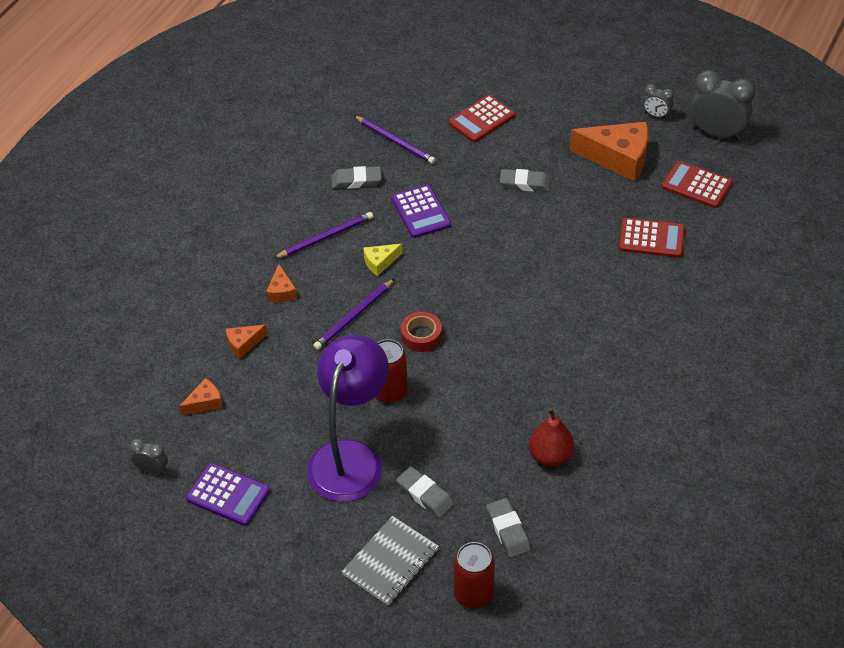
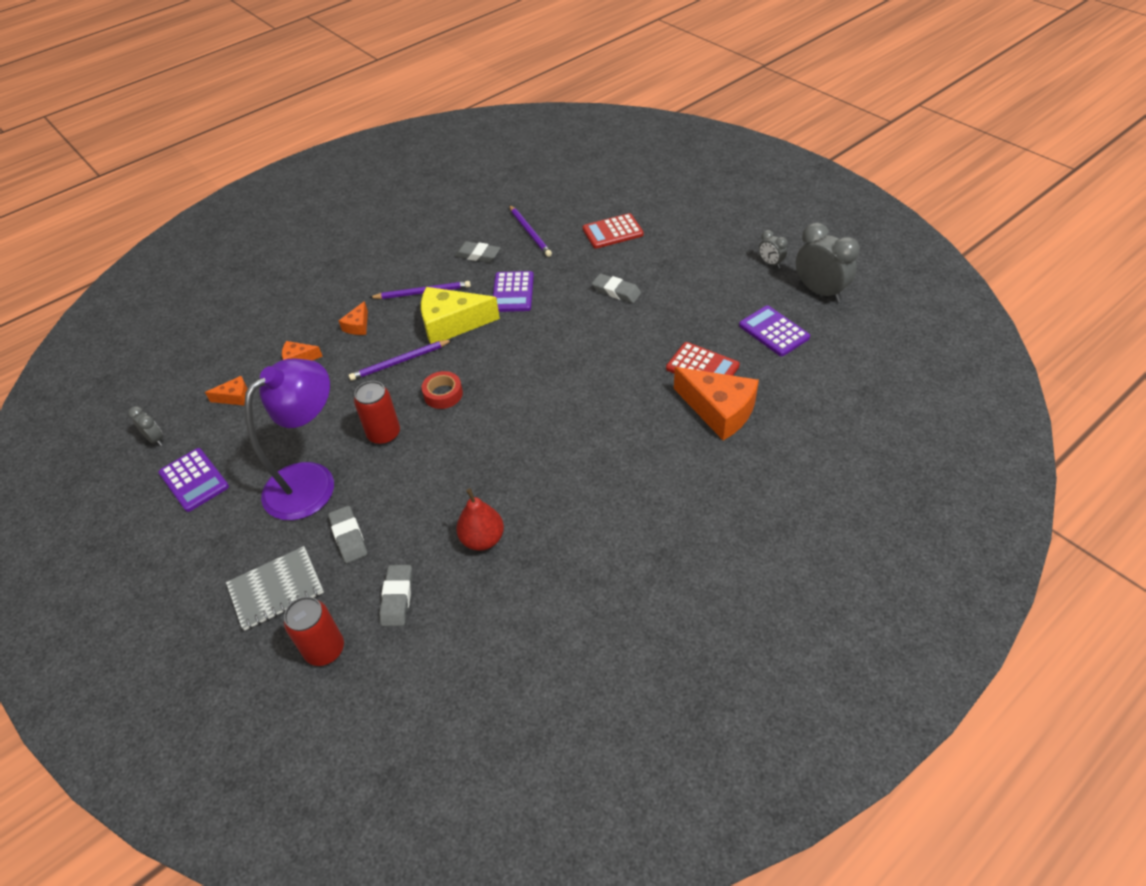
camera: 25 degrees right, 0 degrees up
(380, 262) = (451, 324): yellow cheese -> yellow cheese, size x2.08
(618, 158) = (713, 290): orange cheese -> orange cheese (719, 410)
(696, 185) = (773, 331): red calculator -> purple calculator

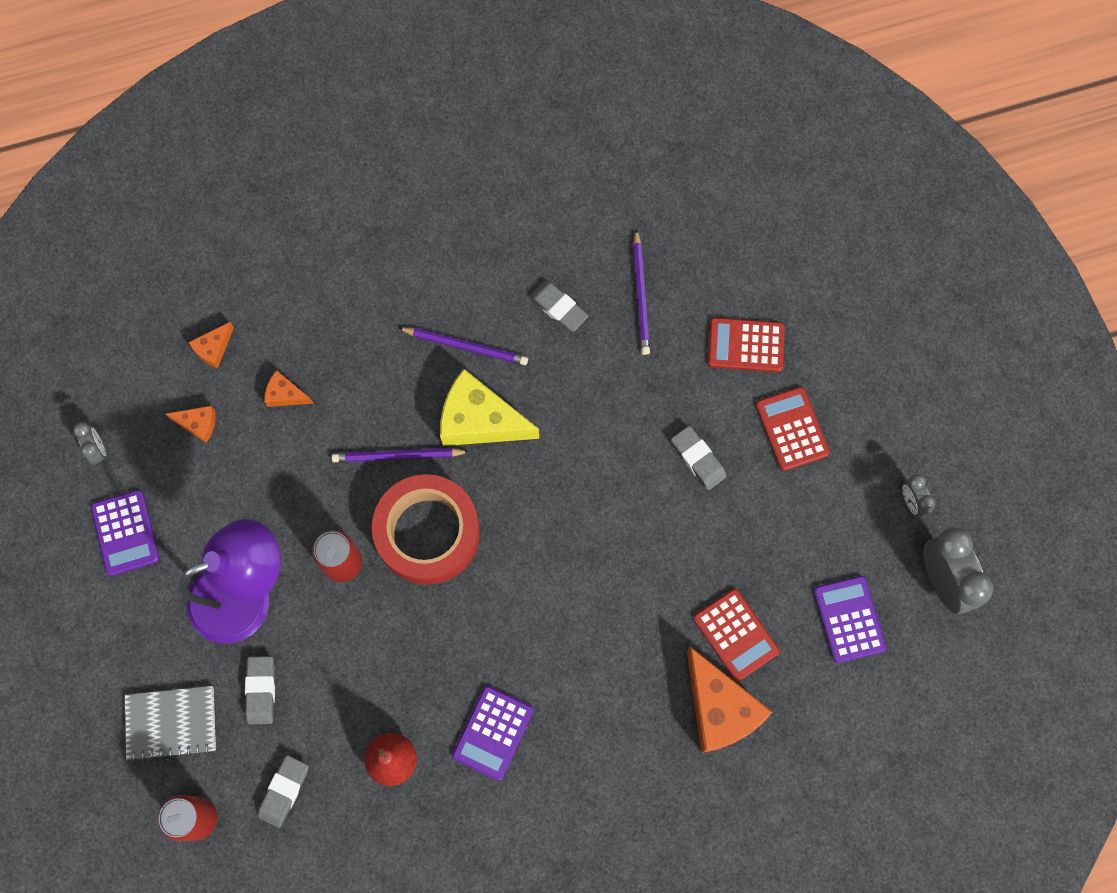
camera: 20 degrees right, 25 degrees up
(358, 326) = (370, 369): orange cheese -> orange cheese (213, 349)
(443, 394) = (428, 533): red tape -> red tape, size x2.18
(513, 292) = (573, 399): purple calculator -> purple calculator (493, 733)
(668, 257) = (791, 429): none -> red calculator

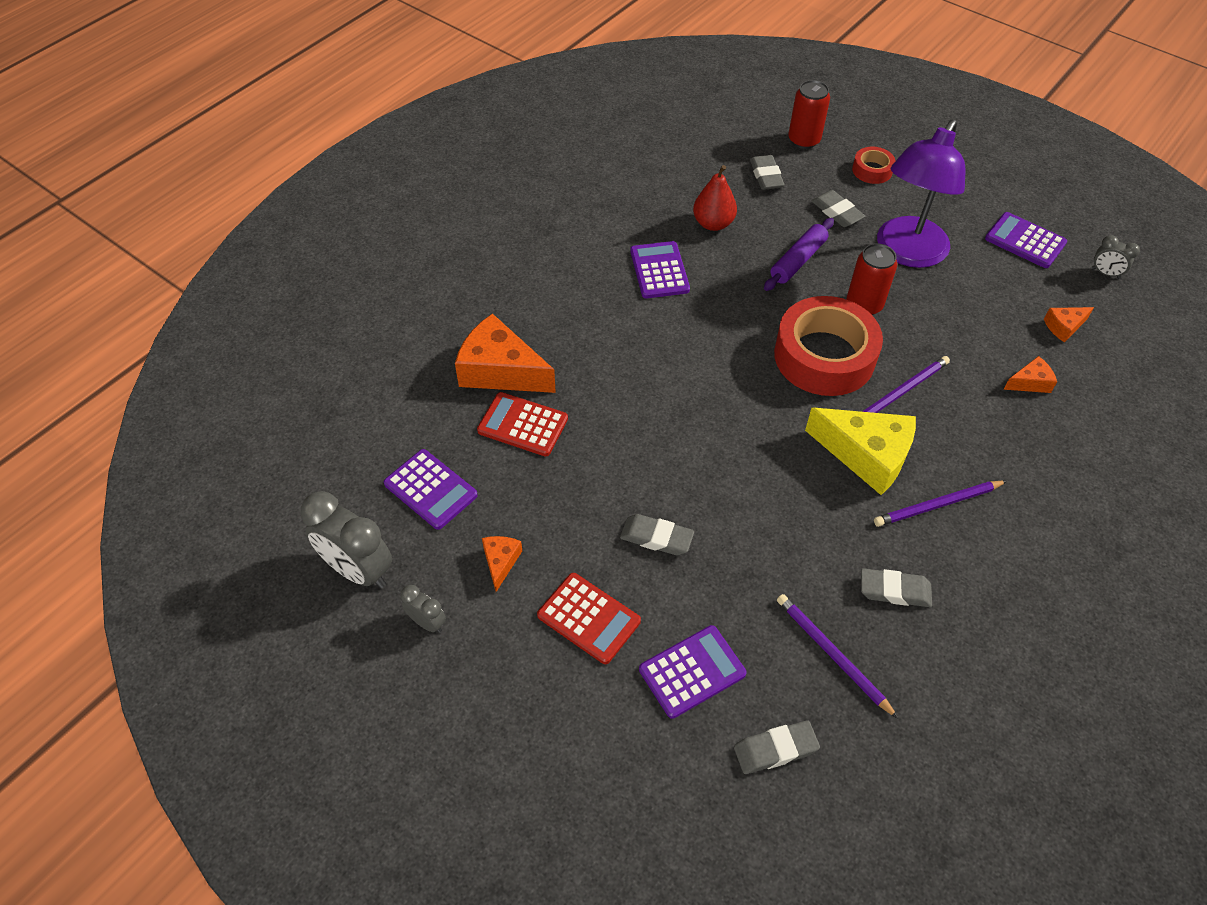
camera: 145 degrees right, 20 degrees down
(171, 723) = (872, 170): grey notebook -> red tape
(213, 349) = (1119, 380): orange cheese -> orange cheese (500, 562)
(354, 655) = (798, 261): none -> purple rolling pin
(479, 420) = (866, 455): yellow cheese -> yellow cheese turned 45 degrees clockwise
(729, 263) = (775, 749): none -> grey eraser
(745, 345) = (692, 671): red calculator -> purple calculator

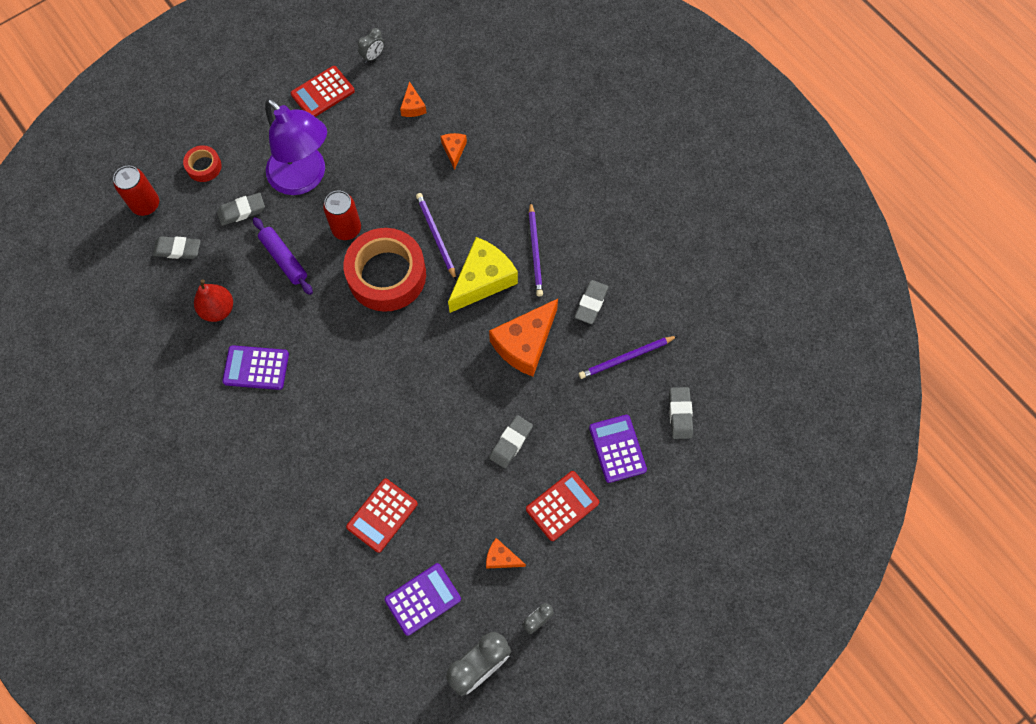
camera: 75 degrees left, 15 degrees up
(500, 371) = (321, 522): orange cheese -> orange cheese (525, 344)
(1025, 241) = (323, 93): purple calculator -> red calculator

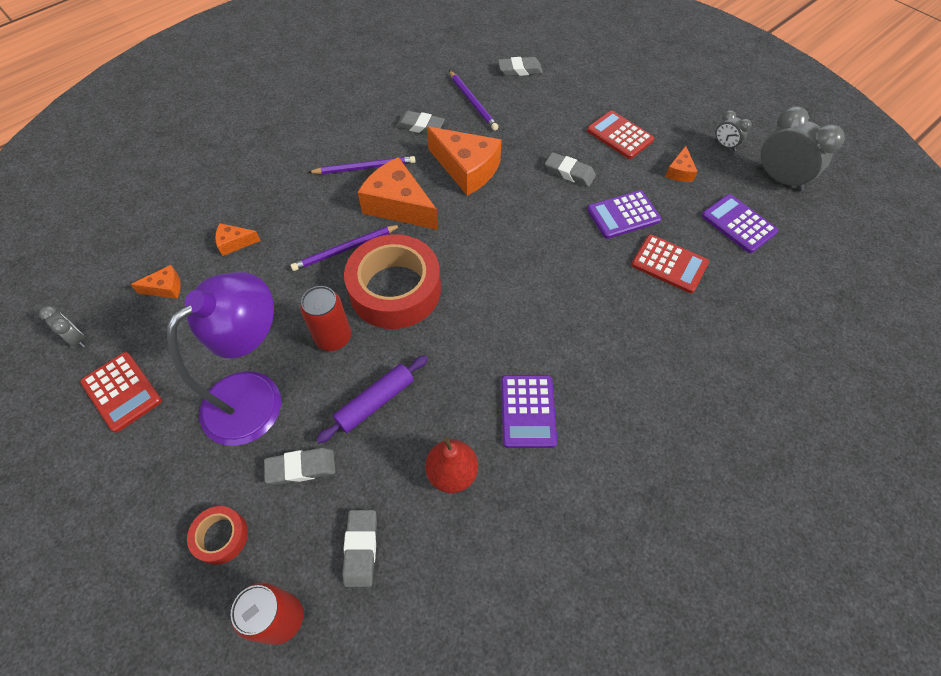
camera: 95 degrees left, 10 degrees down
(242, 211) = (301, 468): grey eraser -> grey eraser turned 75 degrees counterclockwise
(483, 280) = (398, 205): yellow cheese -> orange cheese
(617, 448) = (559, 104): purple calculator -> purple calculator (623, 215)

